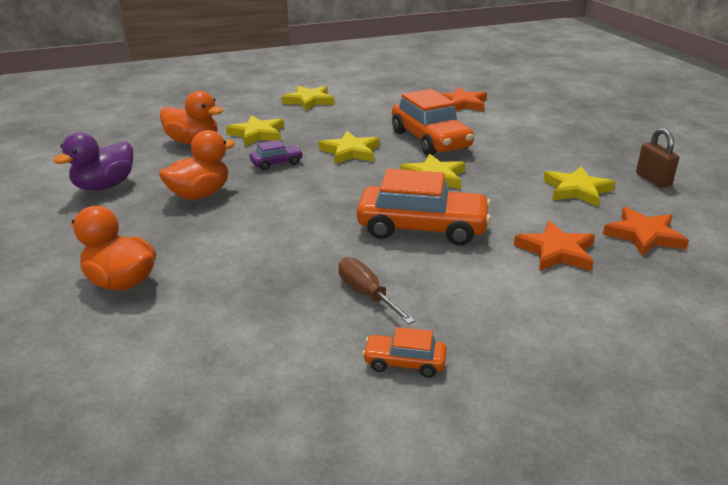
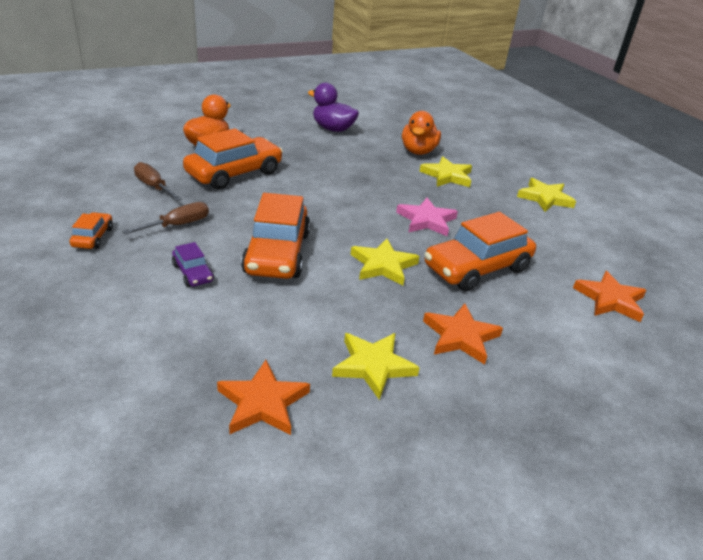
camera: 80 degrees right, 5 degrees up
(200, 194) = (325, 160): orange duck -> none
(225, 257) = (234, 173): none -> orange car
(255, 323) = (154, 187): none -> brown screwdriver
(276, 163) = (389, 186): purple car -> purple car (193, 273)
(350, 152) = (426, 220): yellow star -> pink star
(556, 252) = (231, 328): orange star -> orange star (460, 336)
(653, 179) = (422, 451): brown padlock -> none

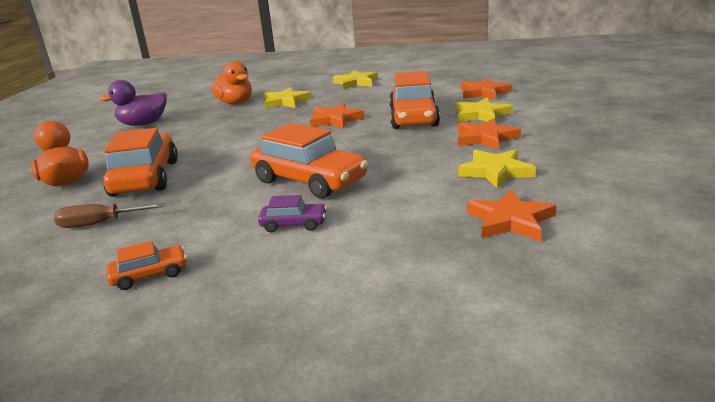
camera: 50 degrees left, 10 degrees down
(93, 237) = (150, 275): orange car -> orange car turned 120 degrees clockwise
(178, 225) = (197, 220): brown screwdriver -> none
(383, 265) = (376, 145): yellow star -> yellow star (481, 115)
(426, 220) = (335, 120): pink star -> orange star

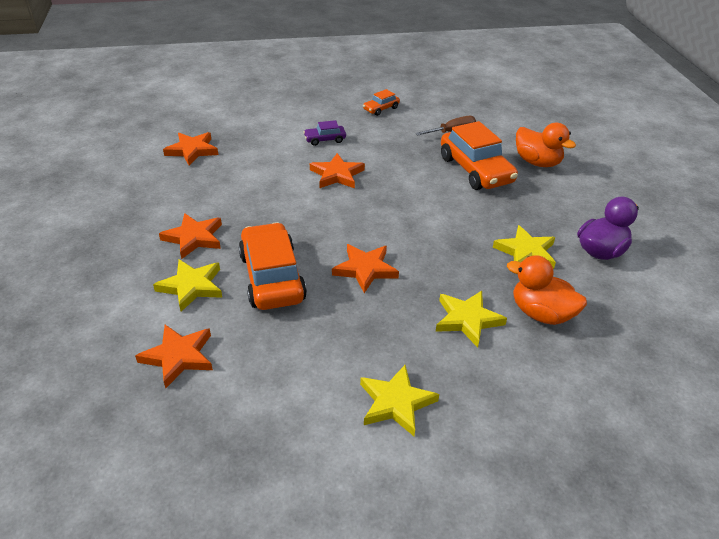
camera: 160 degrees right, 15 degrees up
(310, 180) = (337, 175): orange car -> orange star
(496, 171) = (193, 192): yellow star -> yellow star (526, 252)

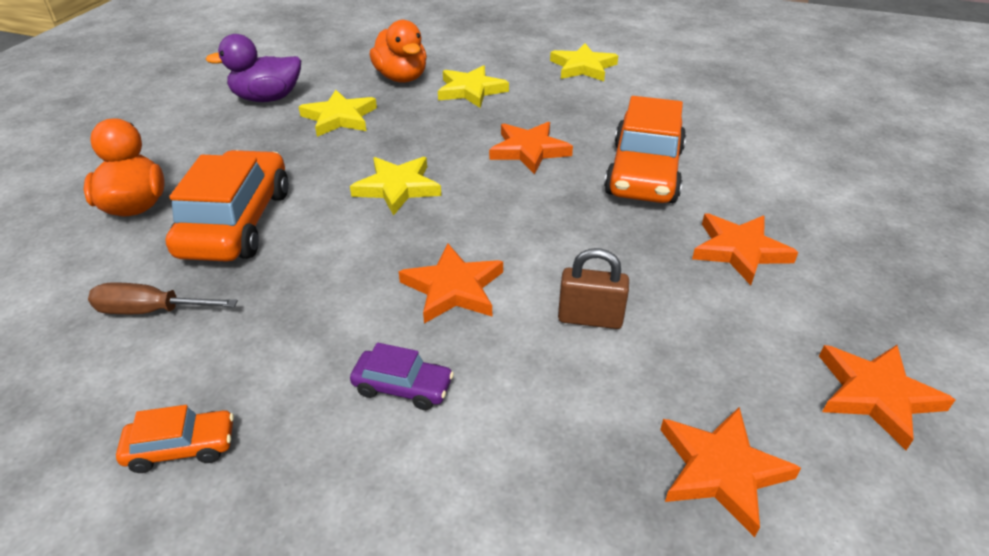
camera: 150 degrees left, 0 degrees up
(178, 357) = (767, 135): orange star -> orange star (875, 395)
(191, 286) = (748, 190): yellow star -> yellow star (397, 188)
(264, 181) = (590, 318): none -> brown padlock

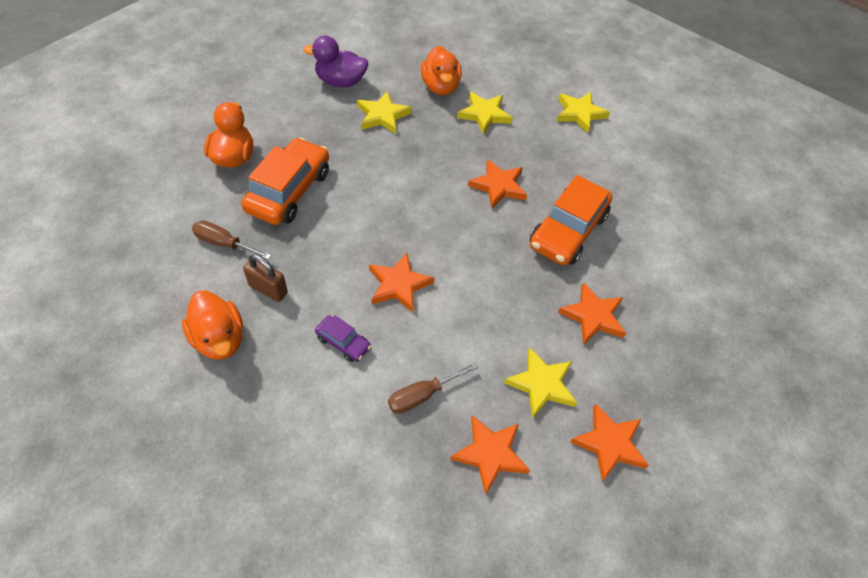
camera: 15 degrees right, 15 degrees up
(182, 447) = (219, 339): orange car -> orange duck
(397, 188) = (397, 192): yellow star -> yellow star (541, 384)
(566, 421) = (422, 395): none -> brown screwdriver
(590, 318) = (469, 334): brown padlock -> brown padlock (268, 289)

